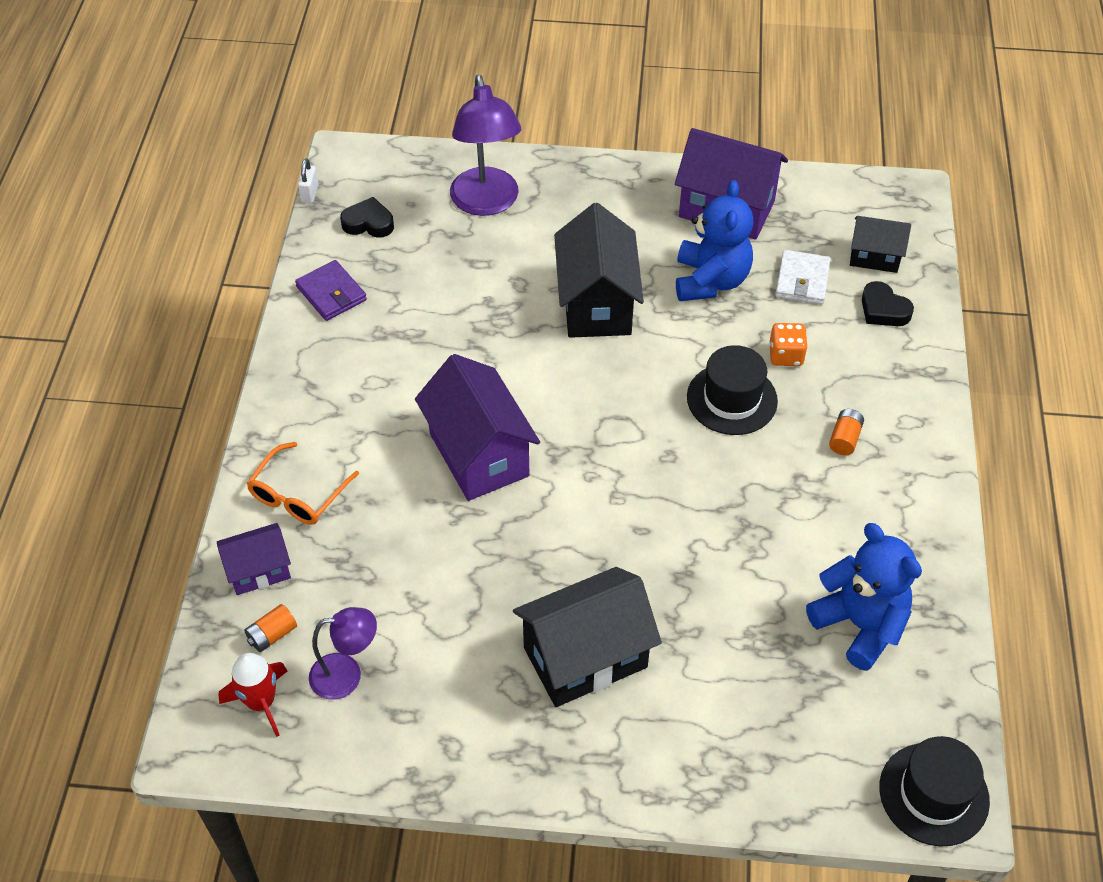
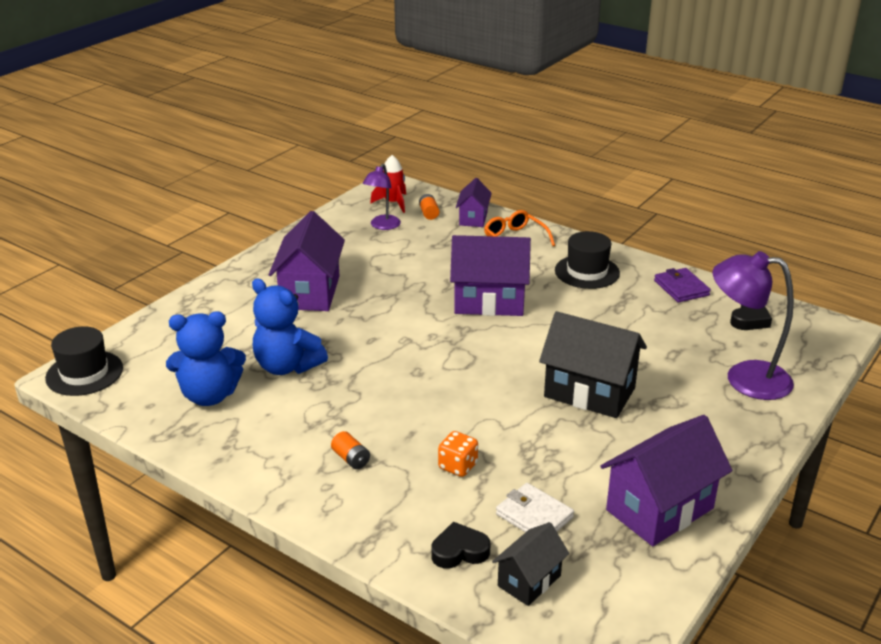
camera: 120 degrees right, 20 degrees down
(310, 194) = (799, 305): white padlock -> none
(331, 293) = (681, 288): purple wallet -> purple wallet turned 75 degrees clockwise
(585, 657) = (310, 292): black house -> purple house
(710, 281) = (573, 461): blue teddy bear -> blue teddy bear (287, 366)
(732, 399) = (440, 420): black hat -> black hat (587, 272)

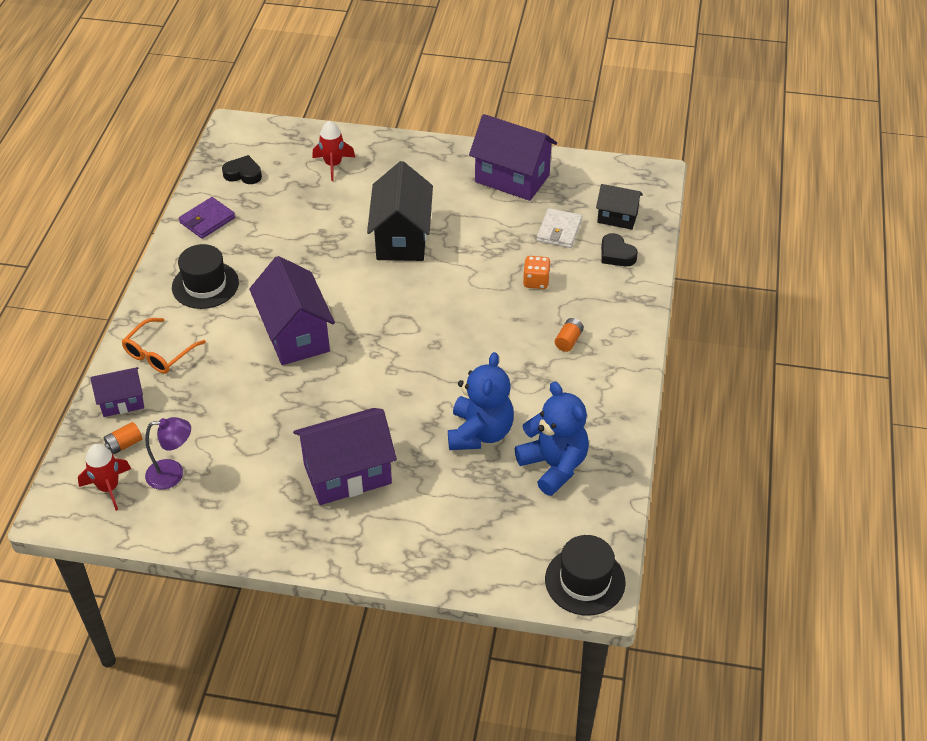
camera: 115 degrees left, 15 degrees up
(744, 378) = (333, 165): purple lamp -> red rocket

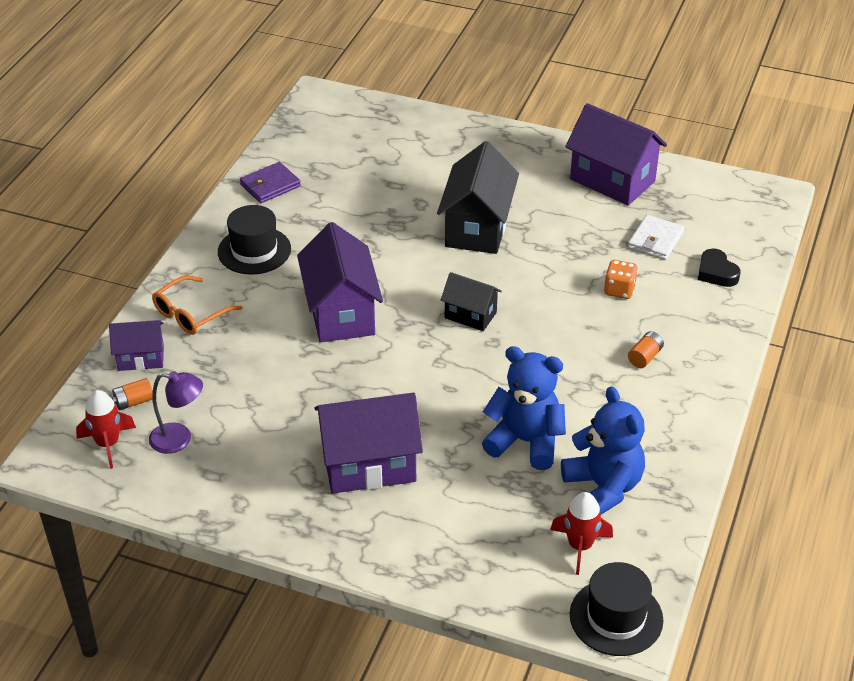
camera: 10 degrees right, 5 degrees down
(243, 174) = (318, 143): black heart -> none
(333, 165) = (417, 145): red rocket -> red rocket (580, 546)
(480, 433) = (525, 441): blue teddy bear -> blue teddy bear turned 90 degrees counterclockwise
(617, 218) = (724, 234): black house -> black house (470, 315)

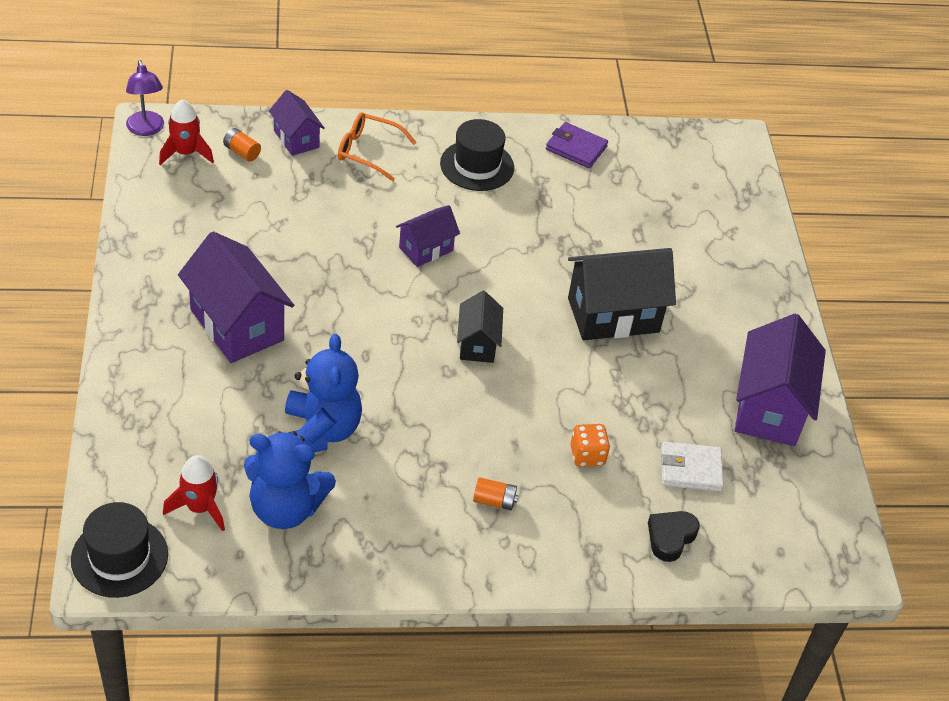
camera: 60 degrees right, 5 degrees up
(179, 439) = (211, 193): purple lamp -> purple lamp (146, 129)
(341, 313) = (426, 249): purple house -> purple house, size x0.56
(603, 488) = (286, 508): blue teddy bear -> blue teddy bear turned 60 degrees clockwise

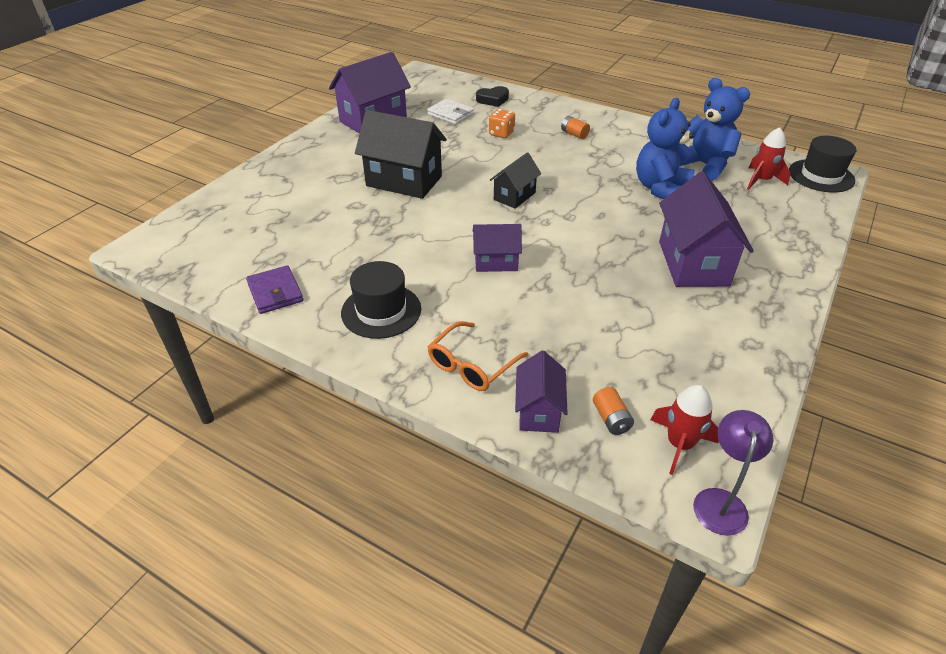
camera: 140 degrees left, 5 degrees down
(368, 151) = (472, 365): orange glasses -> orange glasses turned 75 degrees clockwise

